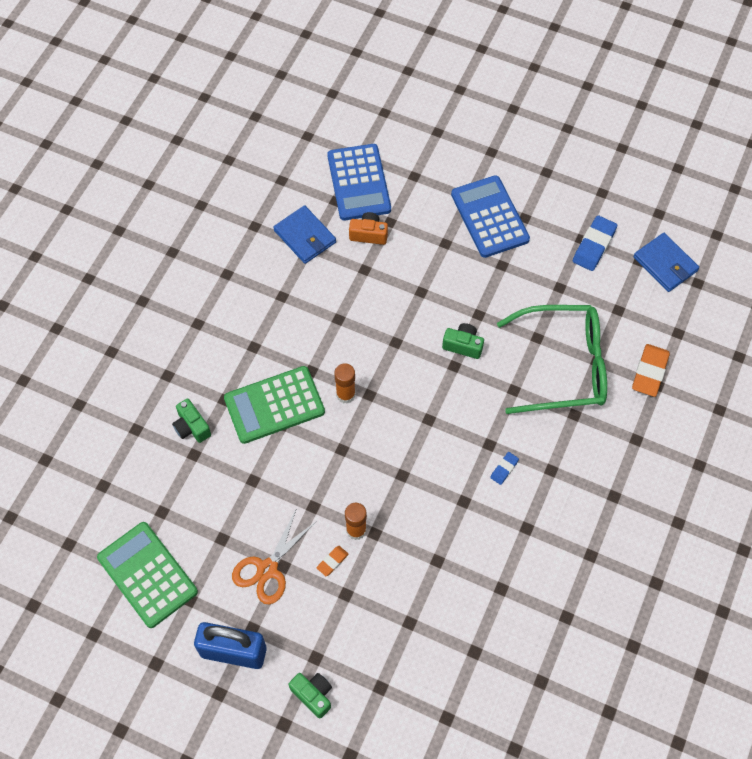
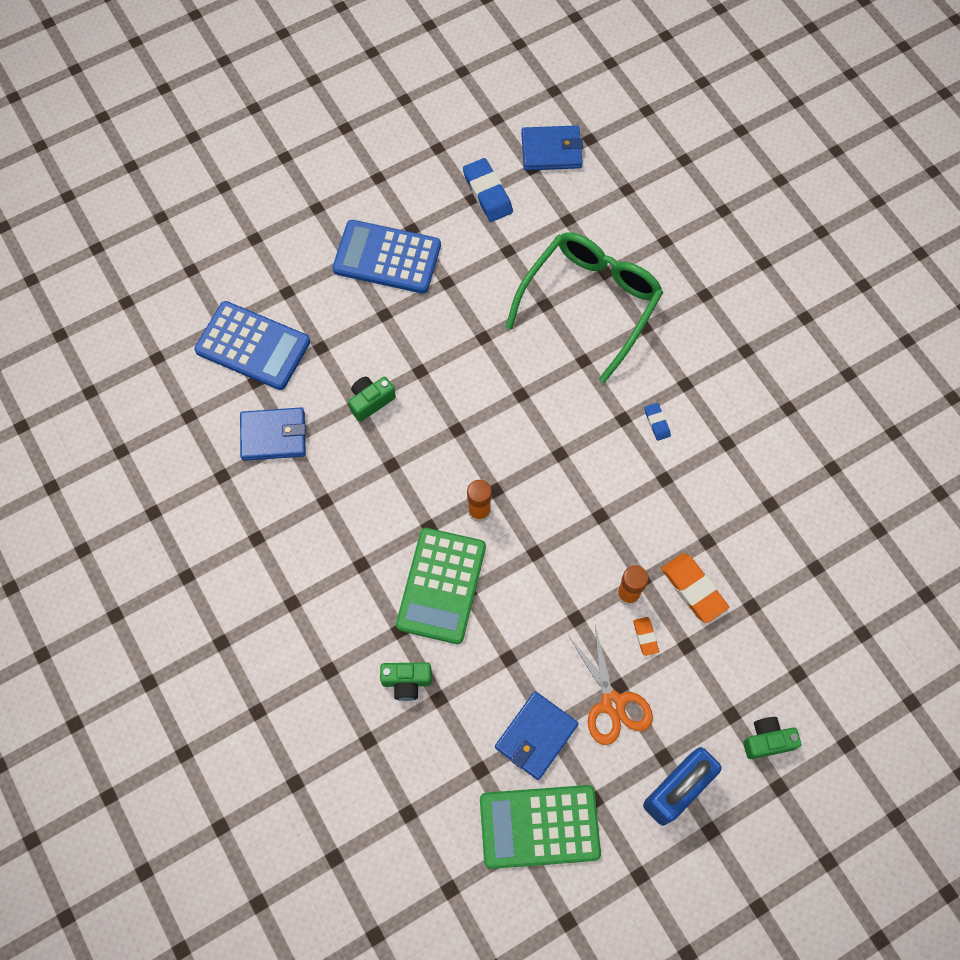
camera: 55 degrees left, 5 degrees up
(209, 533) = (536, 736): none -> blue wallet
(368, 234) = (319, 375): orange camera -> none
(463, 345) = (505, 372): green camera -> green camera (370, 401)
(649, 372) = (648, 238): orange eraser -> orange eraser (693, 589)

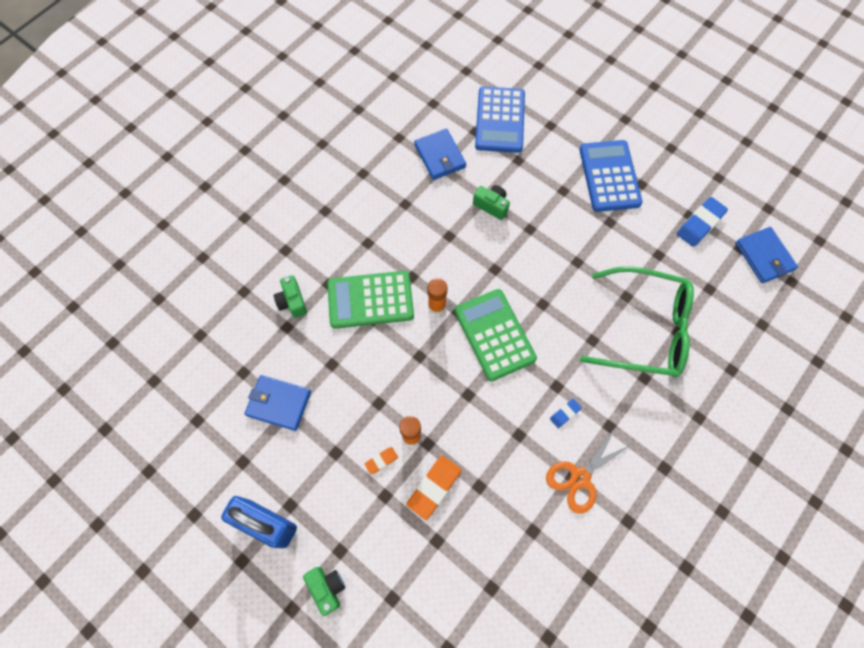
camera: 70 degrees right, 0 degrees up
(539, 826) = (212, 428): green calculator -> green calculator (494, 334)
(612, 703) = (320, 452): orange scissors -> orange scissors (580, 477)

